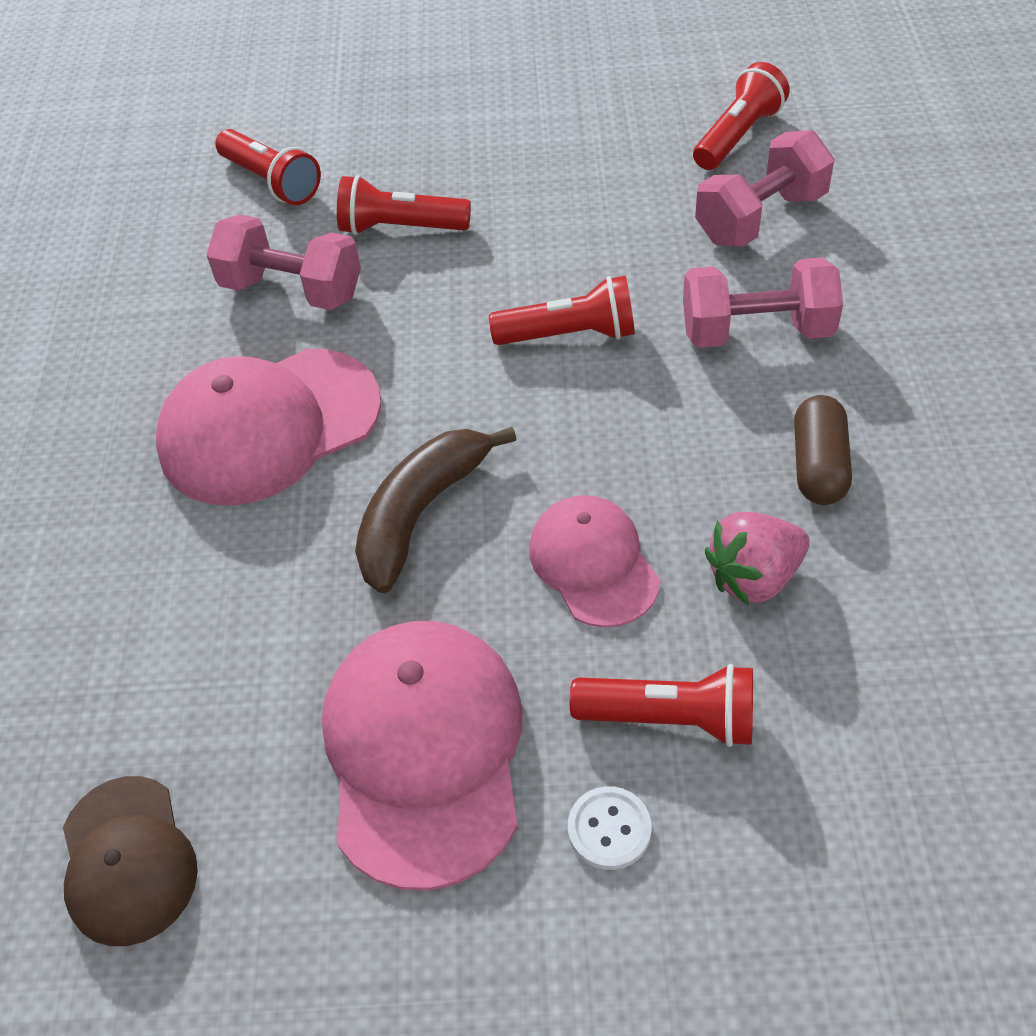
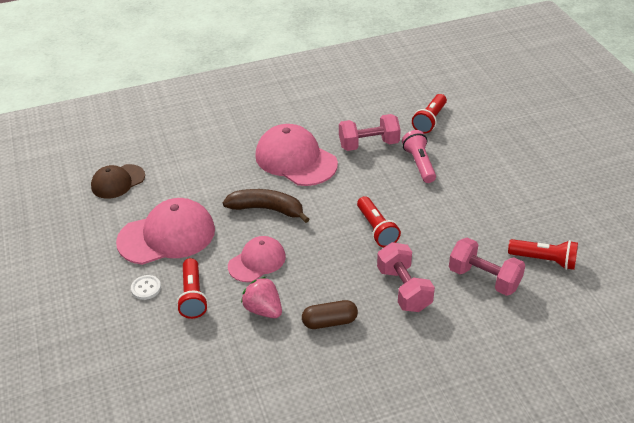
camera: 70 degrees right, 10 degrees down
(292, 290) = (369, 144): pink dumbbell -> pink dumbbell turned 75 degrees clockwise
(400, 228) = (419, 164): red flashlight -> pink flashlight

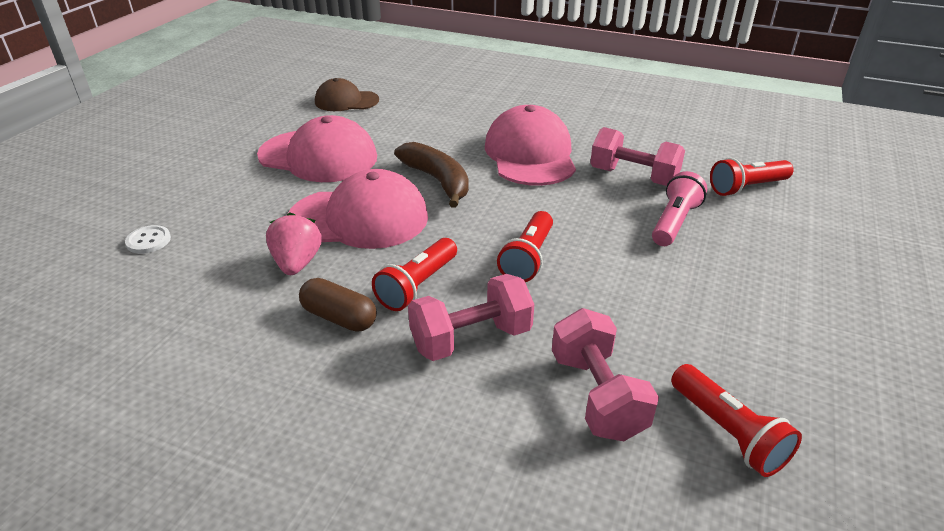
camera: 40 degrees right, 5 degrees down
(146, 288) = (236, 186): white button -> white button (148, 241)
(193, 296) = (259, 214): red flashlight -> red flashlight (417, 286)
(257, 261) = (359, 218): pink cap -> pink cap, size x1.65
(404, 289) = (471, 339): pink dumbbell -> pink dumbbell turned 45 degrees clockwise

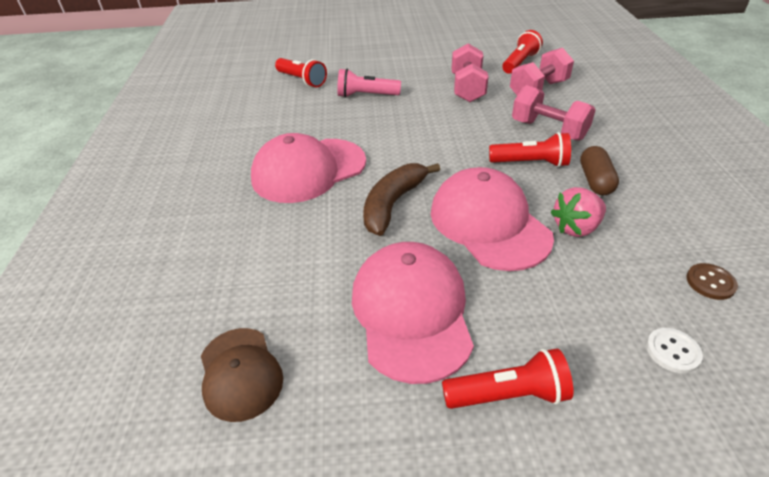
camera: 115 degrees left, 5 degrees up
(151, 302) = (710, 282): none -> brown button
(528, 258) = (456, 133): red flashlight -> red flashlight (508, 394)
(633, 177) = (315, 118): pink dumbbell -> pink dumbbell (467, 88)

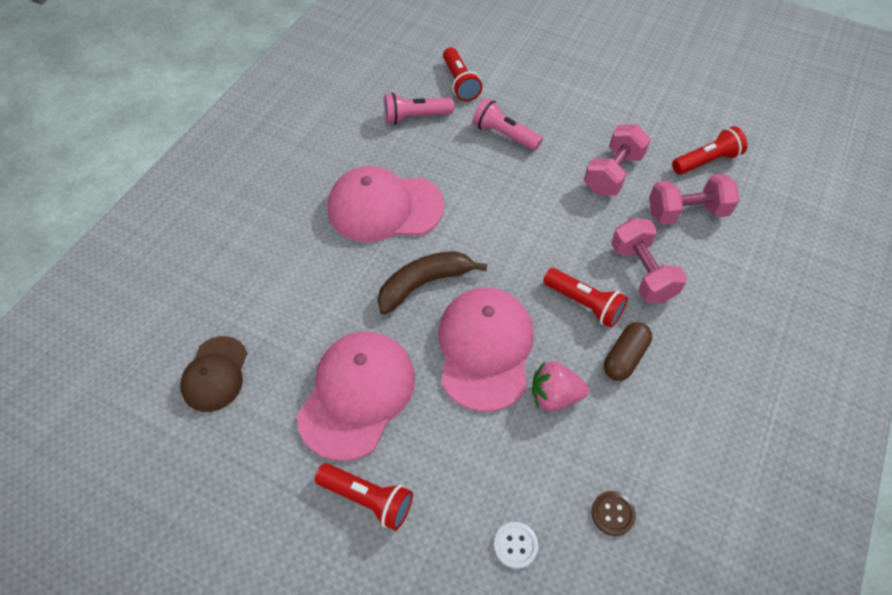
camera: 30 degrees right, 15 degrees up
(283, 109) = (415, 117): none -> pink flashlight

